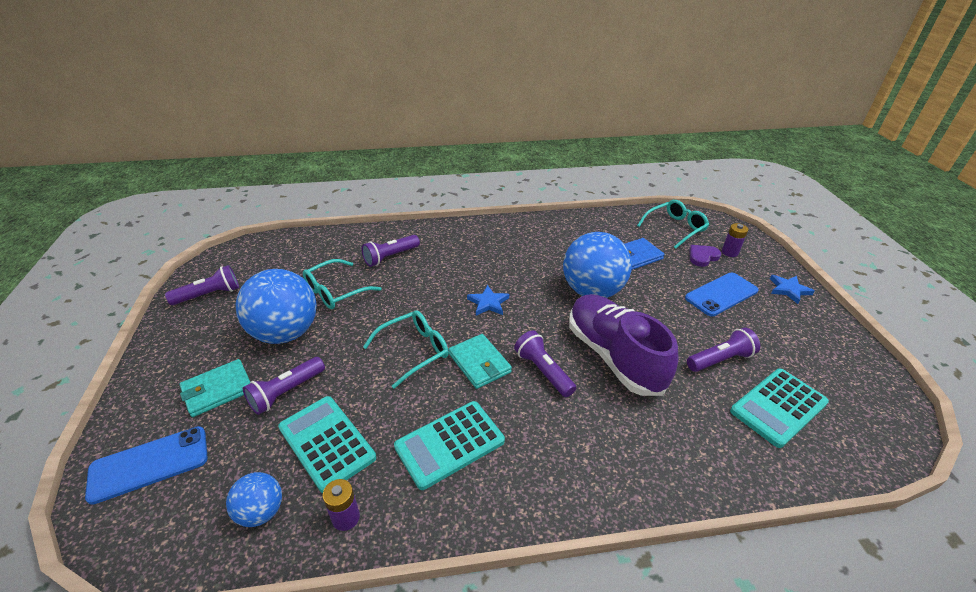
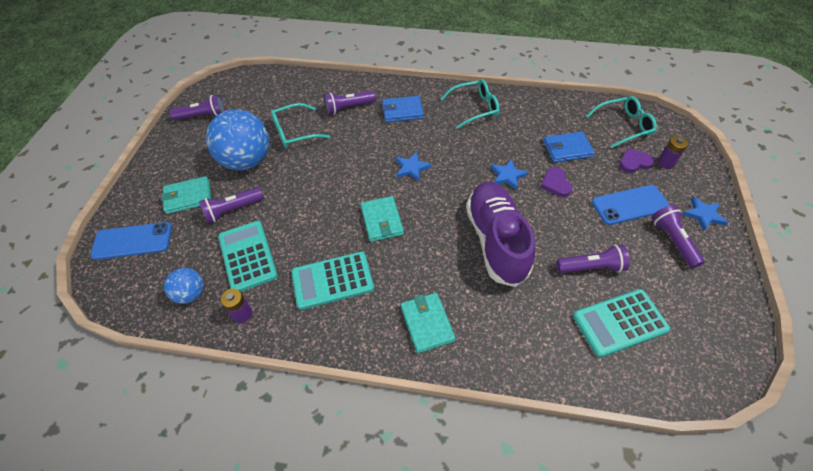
camera: 20 degrees right, 15 degrees up
(414, 351) = (336, 198): turquoise glasses -> turquoise glasses (475, 108)
(452, 250) = (402, 111): none -> blue wallet
(543, 371) = (430, 239): purple flashlight -> purple flashlight (672, 240)
(584, 463) = (427, 323): none -> turquoise wallet
(592, 291) = (507, 176): blue ball -> blue star
(642, 289) = (555, 184): none -> purple heart

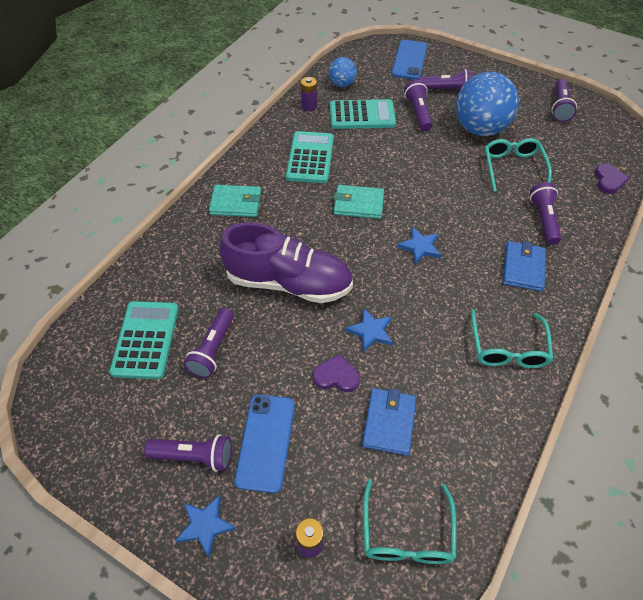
camera: 110 degrees right, 0 degrees up
(188, 197) = (446, 90): turquoise wallet -> purple flashlight
(634, 162) = (330, 497): purple heart -> purple heart (609, 180)

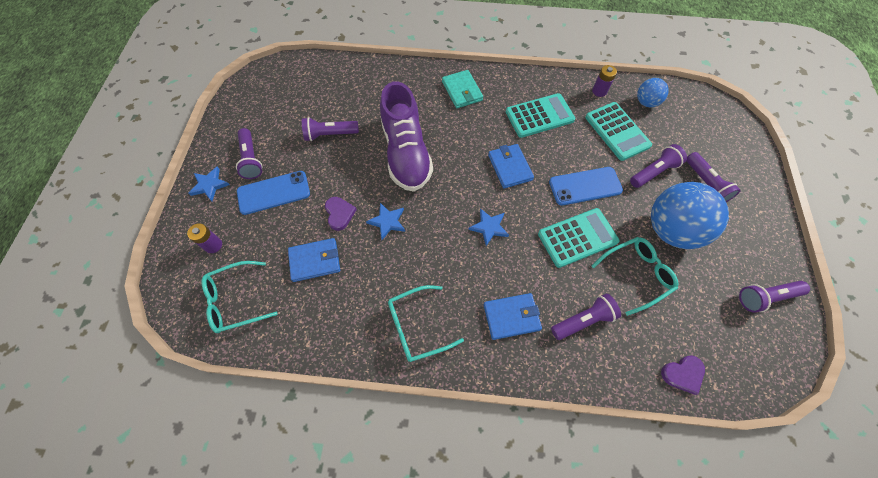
camera: 65 degrees right, 10 degrees up
(145, 340) = (322, 97): turquoise calculator -> turquoise calculator (577, 237)
(358, 204) = (510, 167): turquoise wallet -> blue wallet
(409, 60) = (725, 140): blue phone -> blue phone (585, 186)

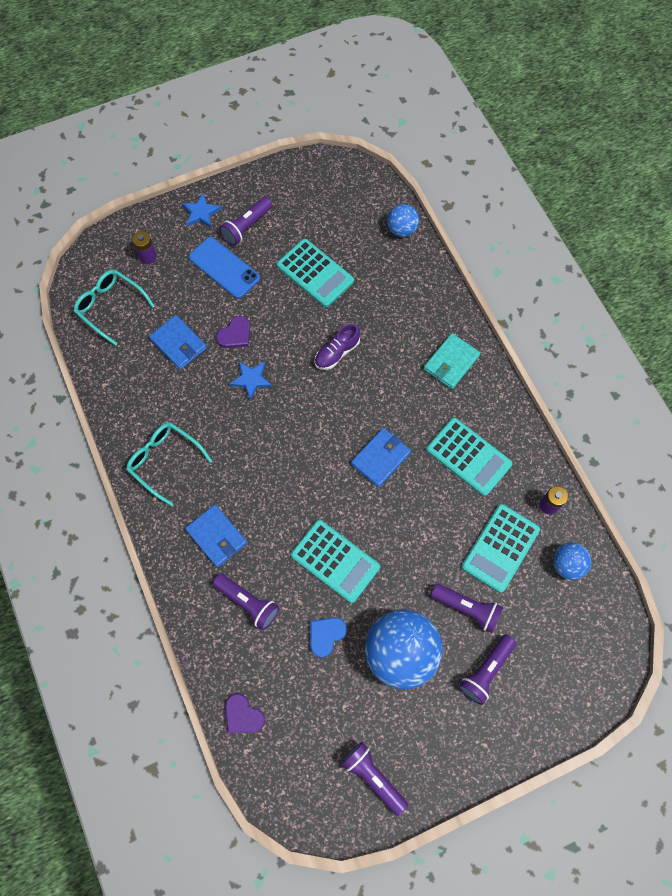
camera: 60 degrees right, 5 degrees up
(330, 134) = (315, 273): purple flashlight -> turquoise calculator
(338, 68) = (402, 229): none -> blue ball
(406, 153) = (337, 353): purple shoe -> purple shoe, size x0.47
(489, 227) = (298, 472): blue star -> none
(585, 186) = (403, 543): blue phone -> none
(637, 274) = (326, 635): turquoise glasses -> blue heart

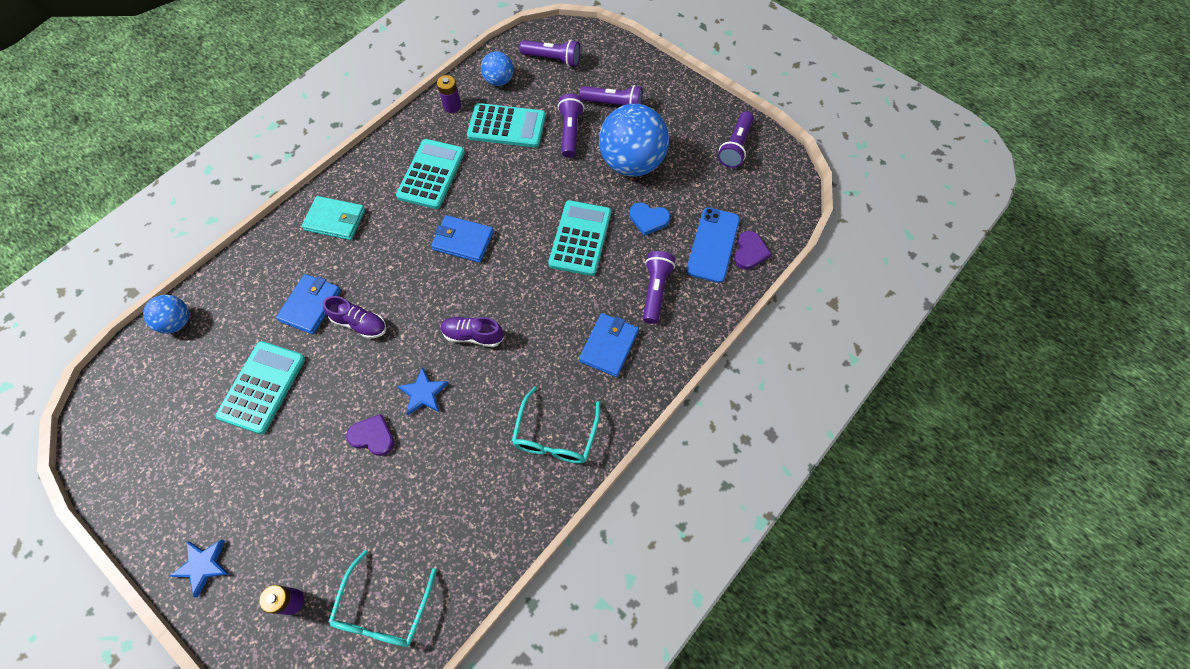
camera: 115 degrees left, 5 degrees down
(178, 343) = (406, 495): blue wallet -> blue wallet (310, 305)
(224, 268) = (283, 493): blue phone -> blue phone (713, 245)
(246, 227) = (212, 496): purple flashlight -> purple flashlight (553, 59)
(282, 433) = (473, 335): none -> purple shoe

